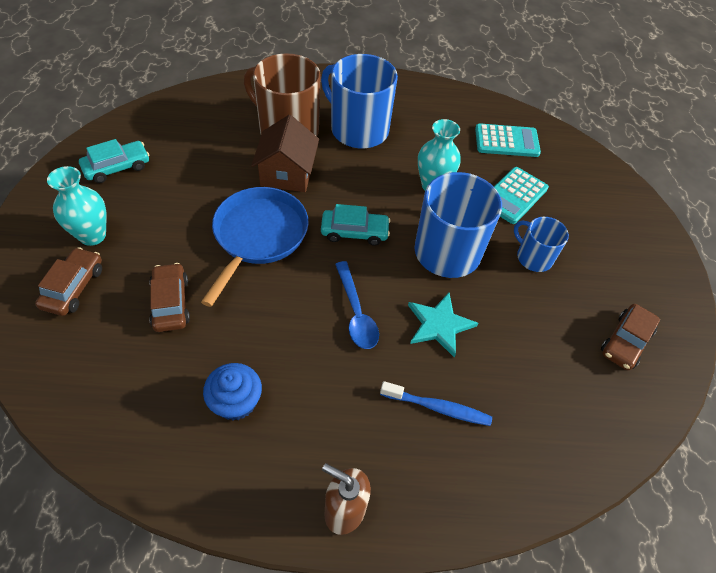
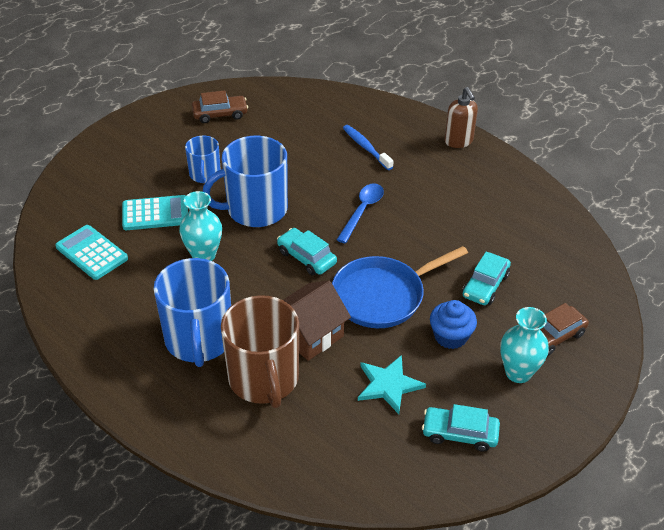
camera: 135 degrees left, 10 degrees down
(171, 303) = (485, 285): brown car -> turquoise car
(236, 402) = (481, 210): blue cupcake -> blue cupcake (450, 336)
(439, 325) = (317, 177): turquoise star -> turquoise star (388, 385)

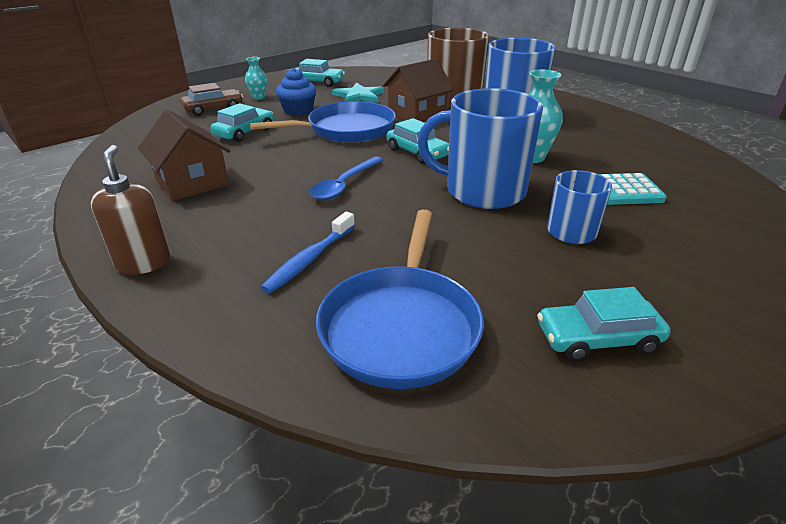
camera: 175 degrees left, 10 degrees down
(91, 253) = (660, 162): turquoise calculator -> none
(220, 114) = (597, 338): brown car -> turquoise car
(255, 209) = (483, 191): blue mug -> blue mug turned 150 degrees counterclockwise
(310, 115) = (401, 326): none -> blue pan
(366, 147) = (309, 259): blue toothbrush -> blue toothbrush turned 60 degrees clockwise
(481, 208) = (192, 182): none -> brown house
(518, 372) = (258, 97): turquoise vase -> turquoise vase, size x0.60

